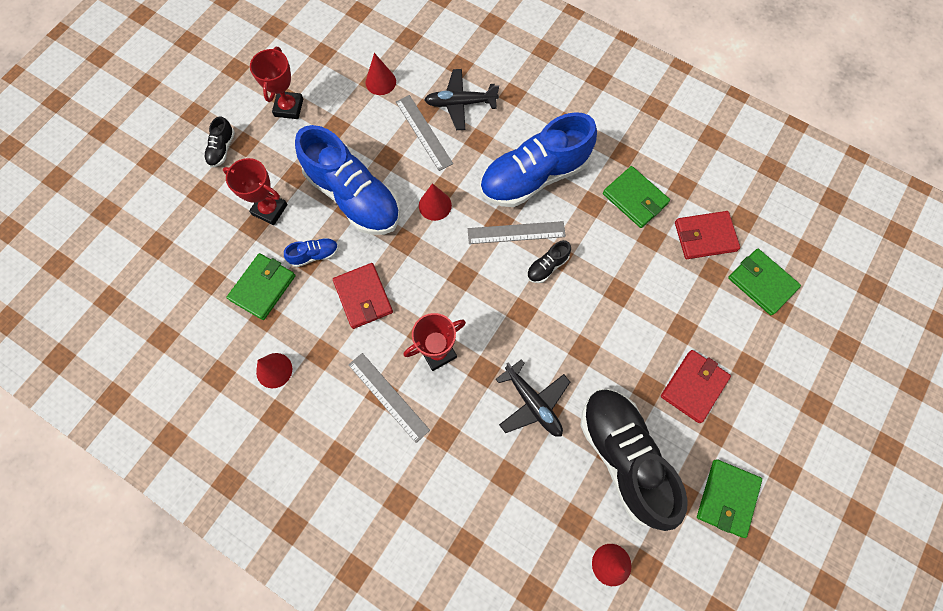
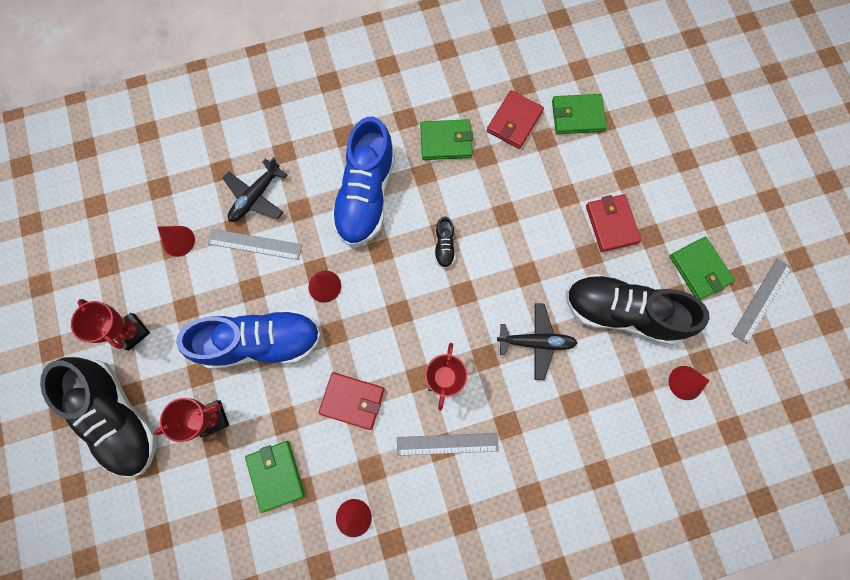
camera: 50 degrees left, 5 degrees up
(222, 149) = (119, 417): black shoe -> black shoe, size x2.45
(314, 255) = (284, 412): blue shoe -> none
(516, 233) = (399, 245): grey ruler -> grey ruler (761, 300)

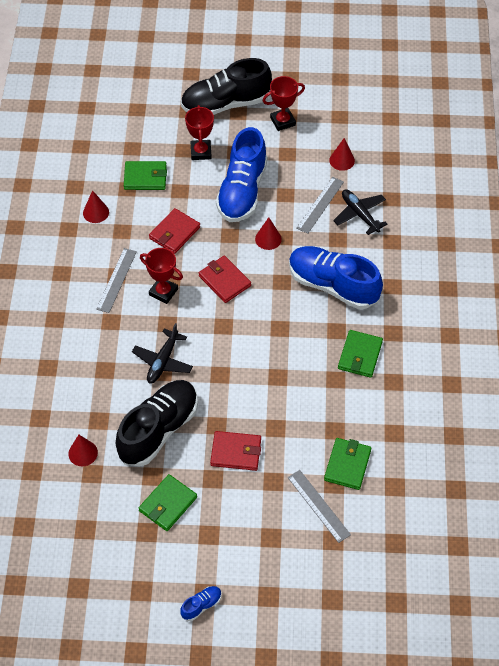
camera: 110 degrees right, 20 degrees down
(444, 246) = (267, 325): black shoe -> none
(514, 121) = (360, 413): red wallet -> red wallet (224, 281)
(699, 269) = (168, 504): green wallet -> green wallet turned 45 degrees counterclockwise
(761, 300) = (120, 541): grey ruler -> grey ruler (318, 506)
(784, 198) = (201, 605): none -> blue shoe

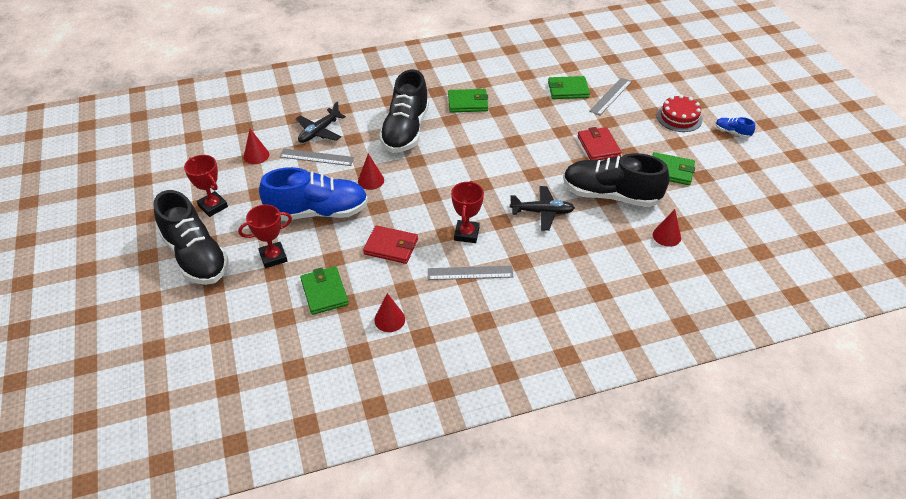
camera: 110 degrees left, 10 degrees down
(224, 281) = (432, 196): red wallet -> none
(250, 561) = (679, 117): none -> red cake
(333, 285) = (405, 131): blue shoe -> black shoe

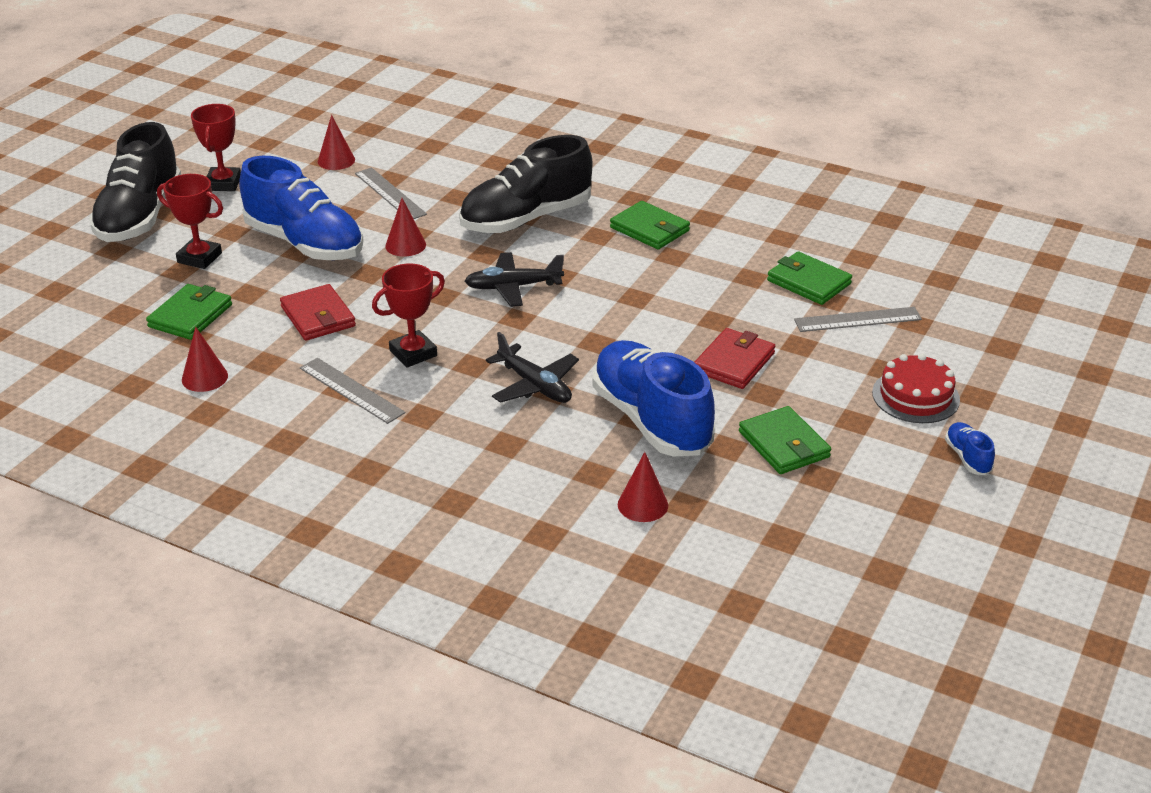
camera: 45 degrees right, 10 degrees down
(319, 132) = (433, 171): black plane -> black plane (513, 287)
(610, 195) = (651, 420): black shoe -> blue shoe

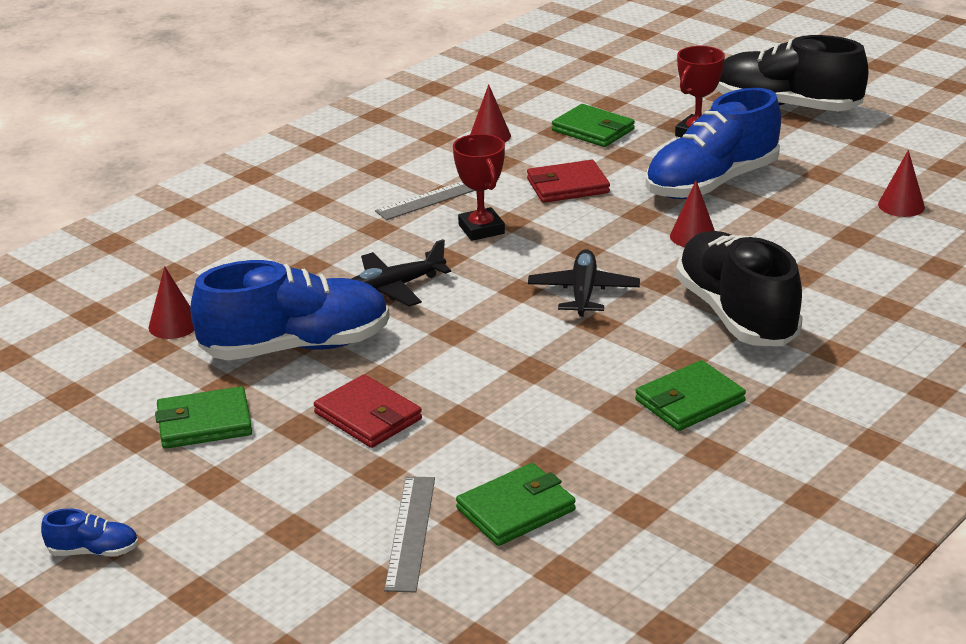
camera: 105 degrees right, 5 degrees down
(223, 183) = (851, 145): red trophy -> none
(390, 194) = (814, 233): grey ruler -> none
(915, 396) = (228, 541): red cake -> none

